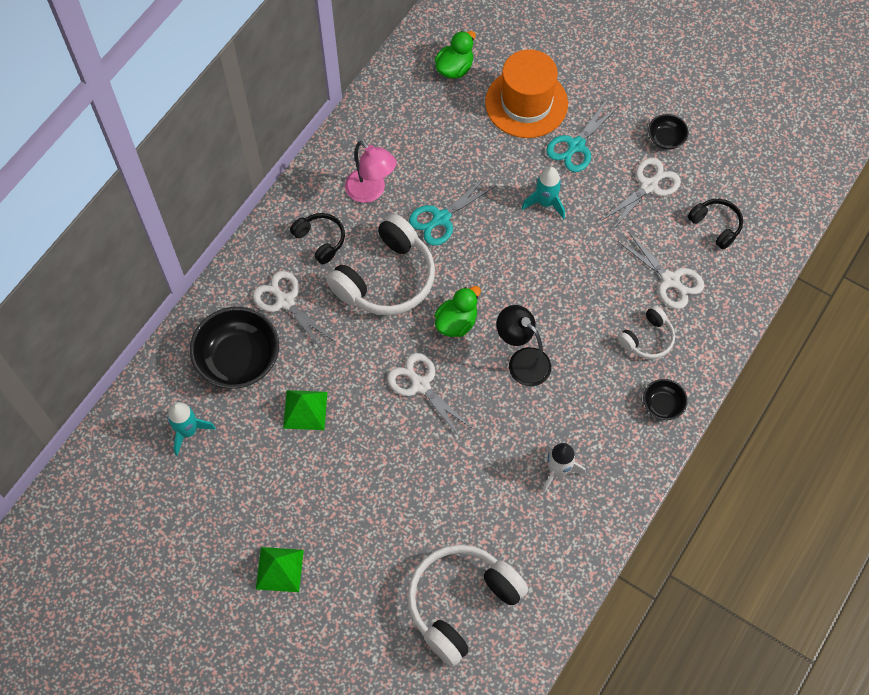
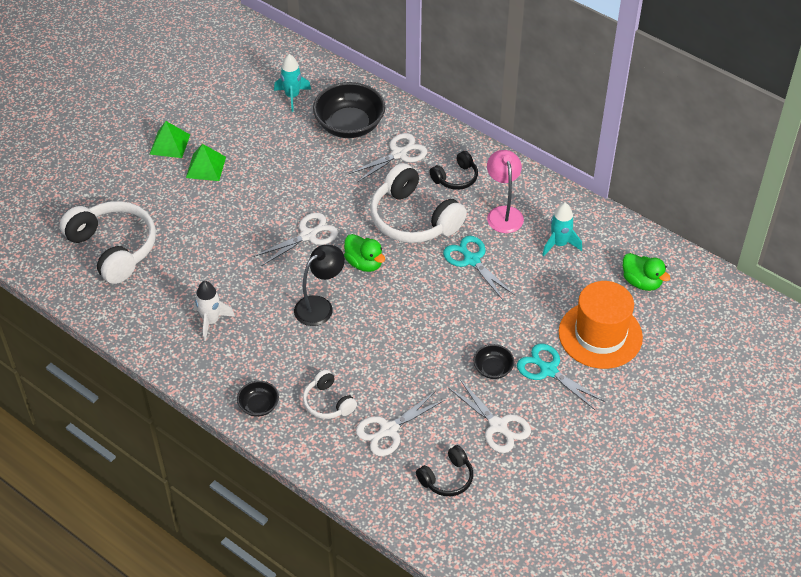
camera: 95 degrees right, 15 degrees down
(305, 410) = (298, 163): green pyramid -> green pyramid (206, 167)
(371, 191) = (503, 213): pink lamp -> pink lamp turned 120 degrees clockwise
(545, 203) = (483, 339): turquoise rocket -> turquoise rocket (559, 244)
(666, 139) = (555, 448): black bowl -> black bowl (493, 369)

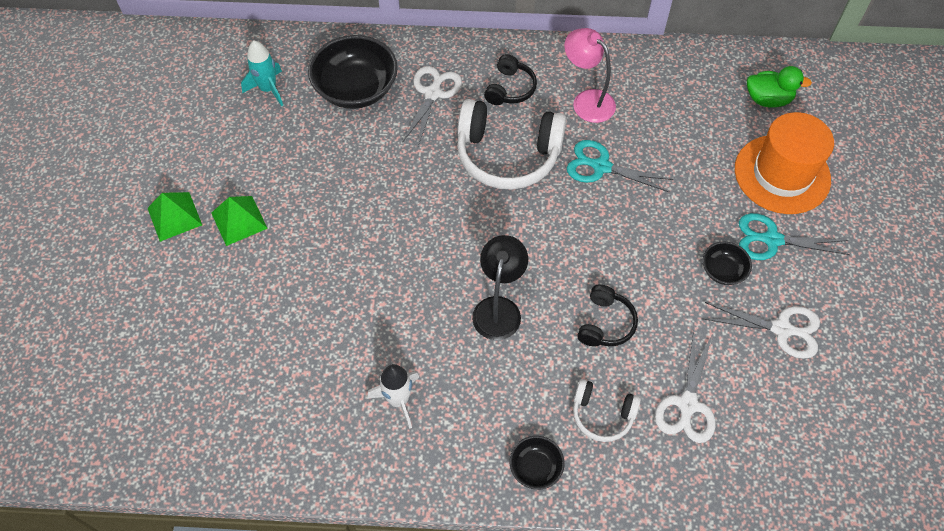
camera: 35 degrees left, 10 degrees up
(114, 248) = (211, 380): white headphones -> none
(308, 235) = (417, 235): white scissors -> none
(364, 263) = (501, 232): green duck -> none
(447, 478) = (788, 420): black headphones -> black headphones (605, 323)
(559, 244) = (664, 103): turquoise rocket -> none

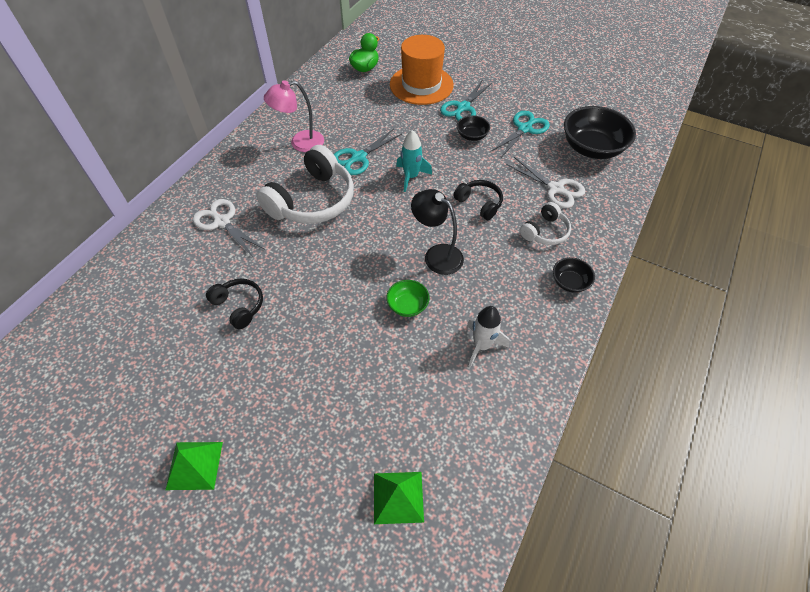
camera: 65 degrees left, 5 degrees down
(239, 220) = (240, 407): green pyramid -> green pyramid (398, 497)
(268, 89) = (116, 334): turquoise rocket -> turquoise rocket (411, 177)
(356, 89) = (174, 269): black bowl -> black bowl (592, 148)
(415, 308) = (407, 305): none -> green bowl
(510, 88) = (256, 177): black headphones -> black headphones (239, 306)
(781, 329) = (524, 129): white scissors -> turquoise scissors

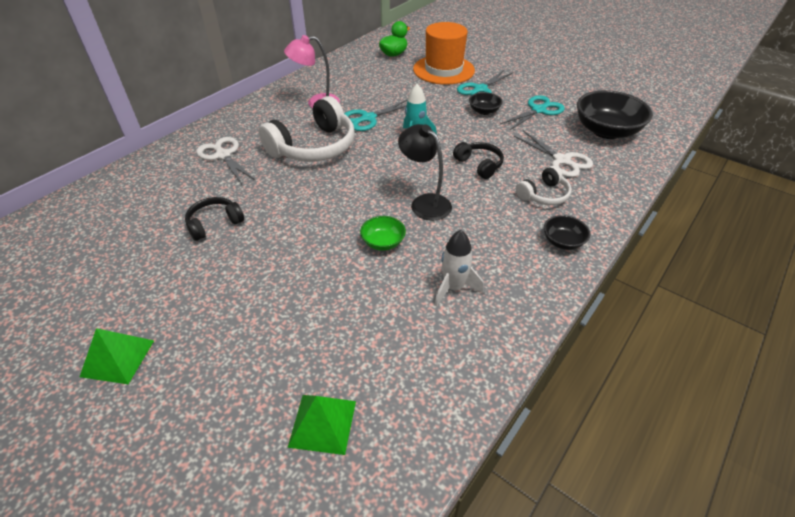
camera: 10 degrees right, 10 degrees down
(239, 306) = (214, 224): black headphones -> black headphones turned 90 degrees counterclockwise

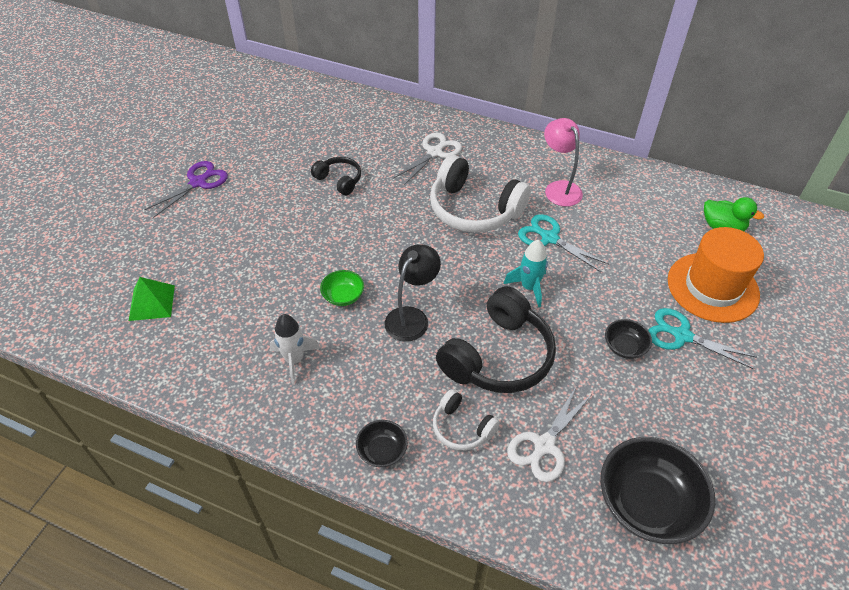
camera: 75 degrees right, 5 degrees up
(118, 358) = (198, 182): green pyramid -> purple scissors
(479, 165) = (498, 356): black headphones -> black headphones, size x1.92
(538, 110) = (661, 411): turquoise scissors -> none

